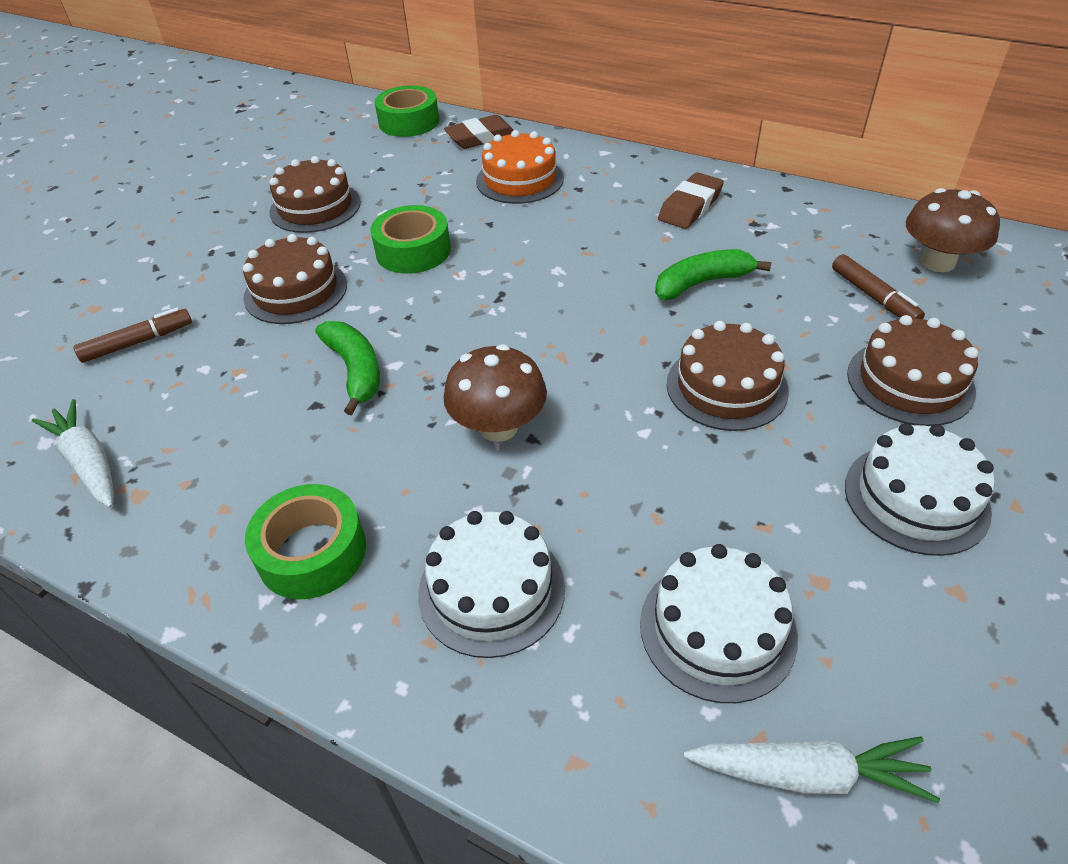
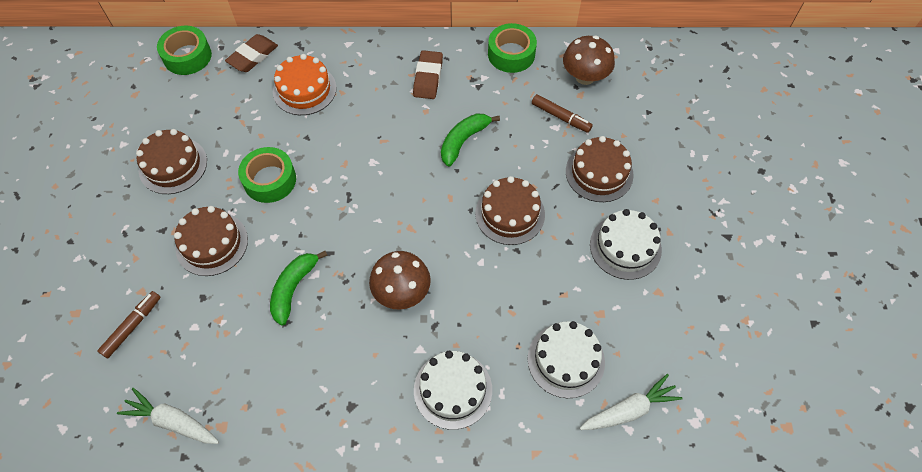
camera: 30 degrees left, 15 degrees up
(312, 552) = (348, 413): green tape -> green tape (511, 54)
(355, 371) = (294, 288): green banana -> green banana turned 105 degrees counterclockwise

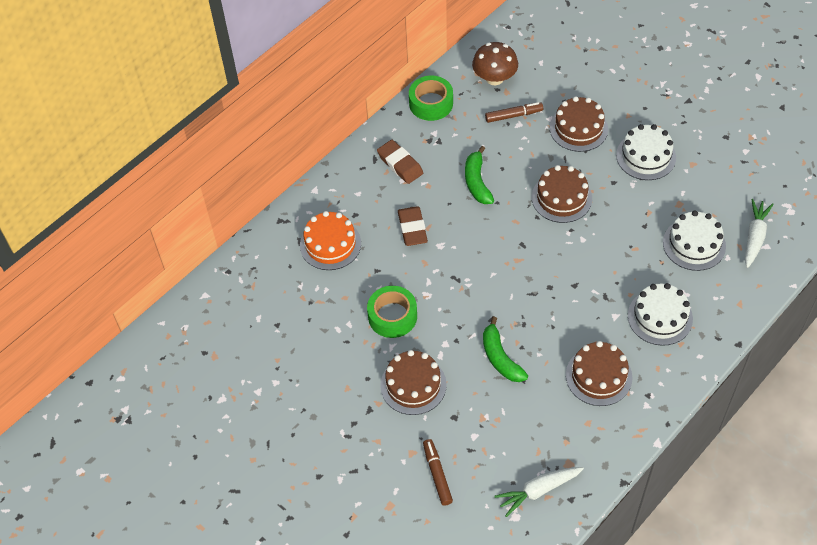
camera: 45 degrees left, 5 degrees down
(173, 165) = (315, 369): brown cake -> brown cake (598, 376)
(187, 56) = (213, 298): green tape -> none
(253, 56) = (261, 256): brown eraser -> brown eraser (412, 228)
(402, 292) = (563, 297): brown mushroom -> none

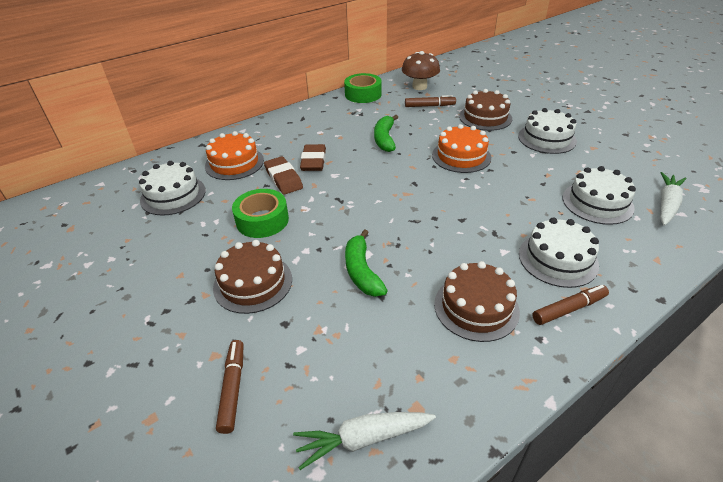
camera: 10 degrees right, 15 degrees down
(290, 299) = (173, 195): none -> white cake
(400, 164) = (322, 123): brown eraser -> brown eraser (283, 179)
(561, 198) = (461, 156): brown cake -> orange cake
(669, 365) = (569, 309): none -> brown marker

